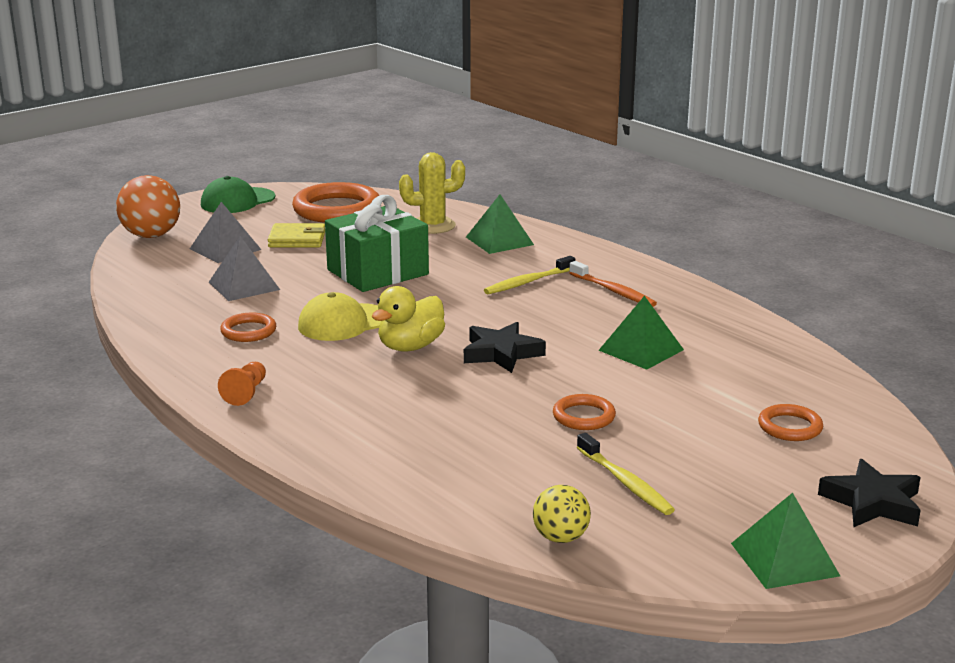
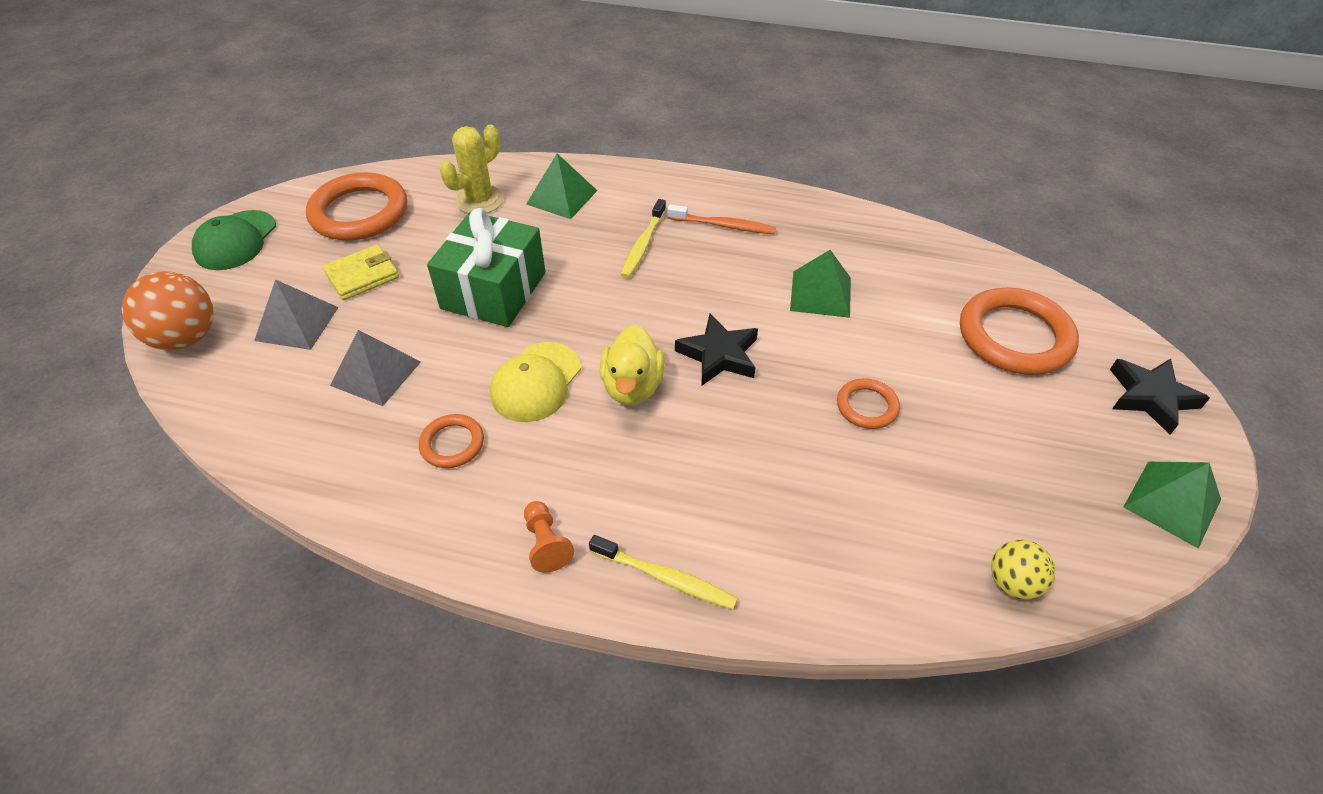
camera: 35 degrees left, 25 degrees up
(625, 482) = (982, 476): yellow toothbrush -> yellow toothbrush (665, 577)
(790, 427) = (1014, 336): orange ring -> orange ring, size x1.96

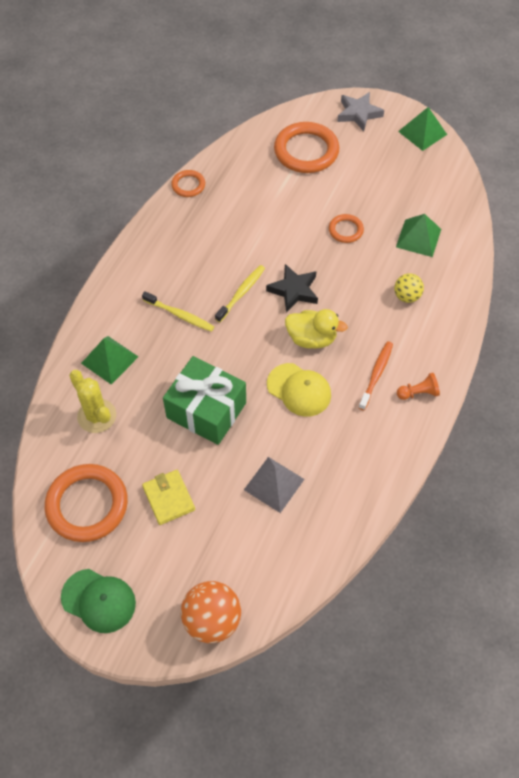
camera: 80 degrees left, 10 degrees up
(297, 323) = (213, 541): grey pyramid -> none
(452, 444) = (342, 438): orange ring -> orange ring (188, 185)
(665, 577) = (444, 341): yellow toothbrush -> yellow toothbrush (241, 293)
(723, 225) = (172, 265): orange toothbrush -> orange toothbrush (376, 374)
(821, 294) = (252, 229): green pyramid -> green pyramid (418, 238)
(1012, 582) = (458, 205): yellow ball -> yellow ball (406, 296)
(1150, 397) = (358, 114): black star -> grey star

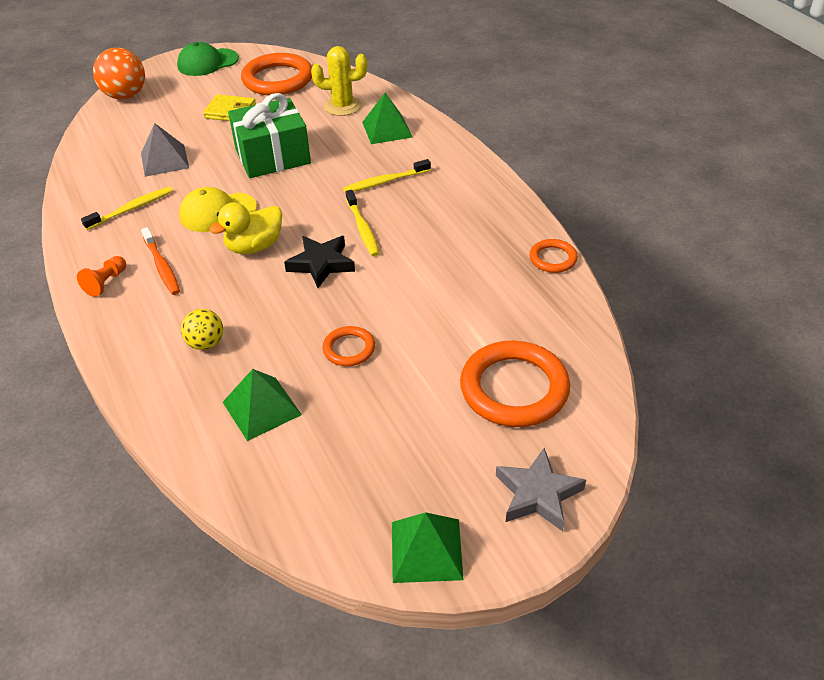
camera: 130 degrees right, 15 degrees down
(344, 450) = (131, 209): none -> yellow toothbrush

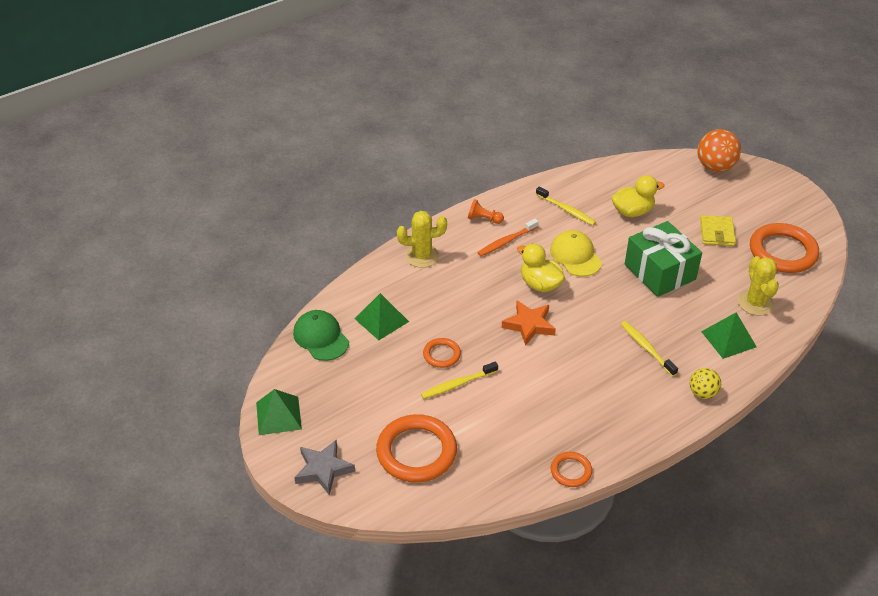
camera: 80 degrees right, 0 degrees up
(148, 352) = (422, 256): none -> yellow cactus
(164, 160) = (632, 212): grey pyramid -> yellow duck
(206, 343) = (434, 281): yellow ball -> yellow ball (702, 393)
(207, 62) = (791, 201): green cap -> green cap (321, 337)
(321, 264) = (529, 325): black star -> orange star
(362, 228) = (578, 343): yellow toothbrush -> yellow toothbrush (457, 384)

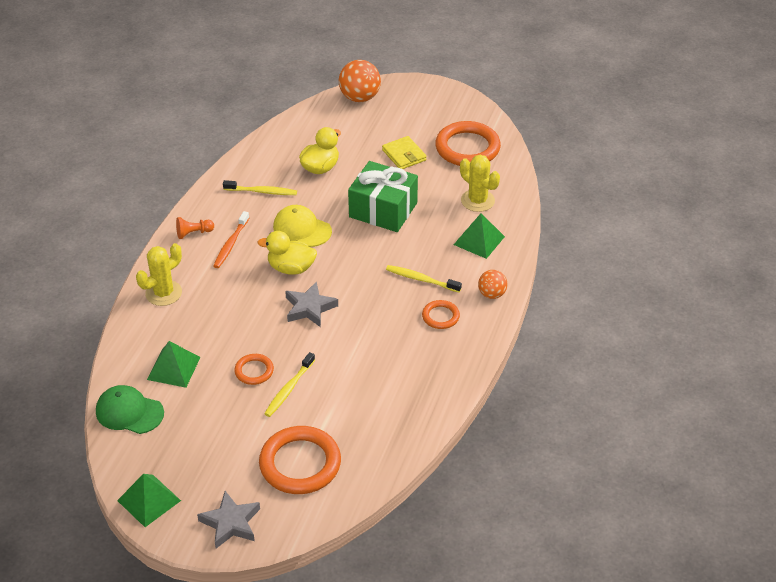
camera: 35 degrees left, 0 degrees up
(529, 325) = (309, 308): orange star -> grey star
(571, 471) = (439, 410): orange ring -> orange ring (440, 316)
(702, 393) = (492, 294): yellow ball -> orange ball

